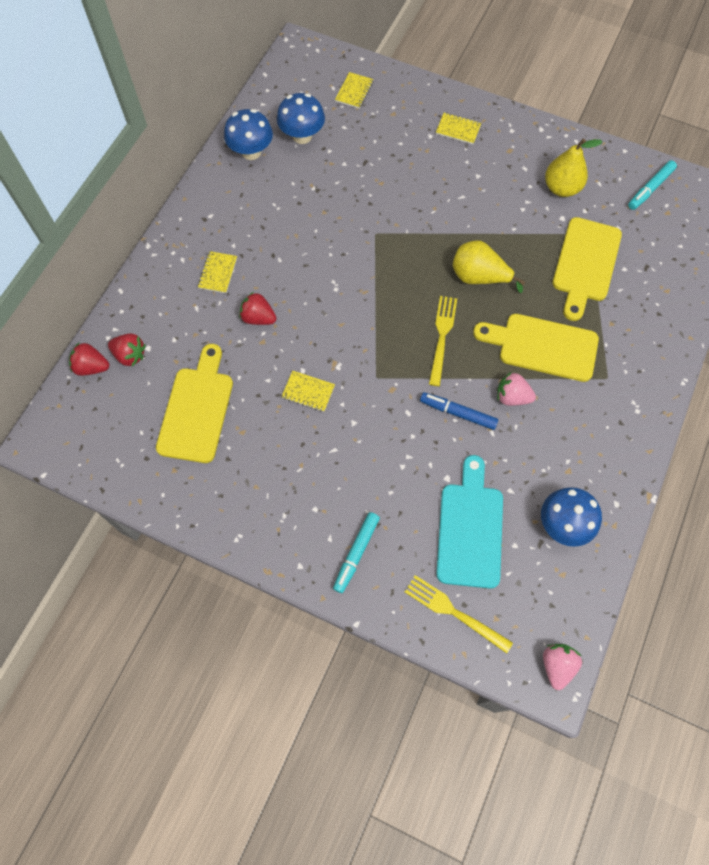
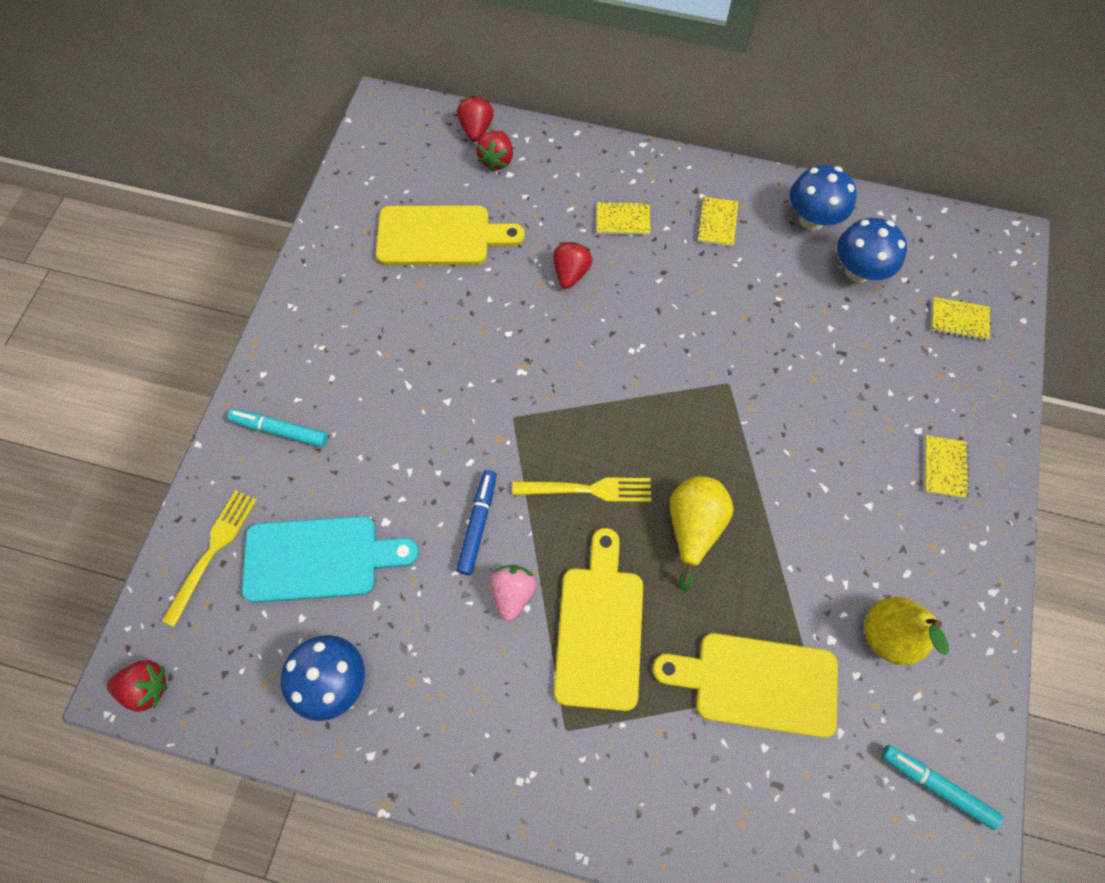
camera: 80 degrees right, 0 degrees up
(308, 392) = (480, 344): yellow notebook -> yellow notebook (717, 223)
(557, 665) = (147, 687): pink strawberry -> red strawberry

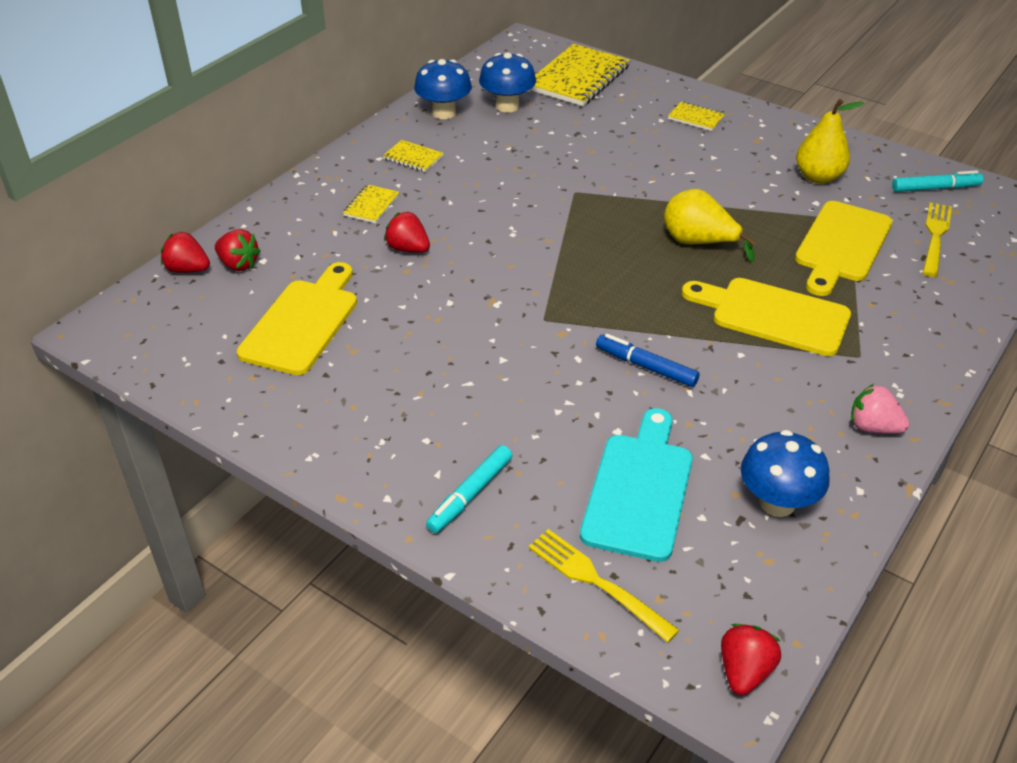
camera: 70 degrees left, 25 degrees down
(513, 593) = (723, 359): pink strawberry -> pink strawberry (873, 427)
(587, 489) = (639, 291): yellow fork -> yellow fork (935, 236)
(936, 786) = (934, 188): turquoise marker -> turquoise marker turned 150 degrees counterclockwise
(959, 320) = (578, 78): yellow notebook -> yellow notebook, size x2.13

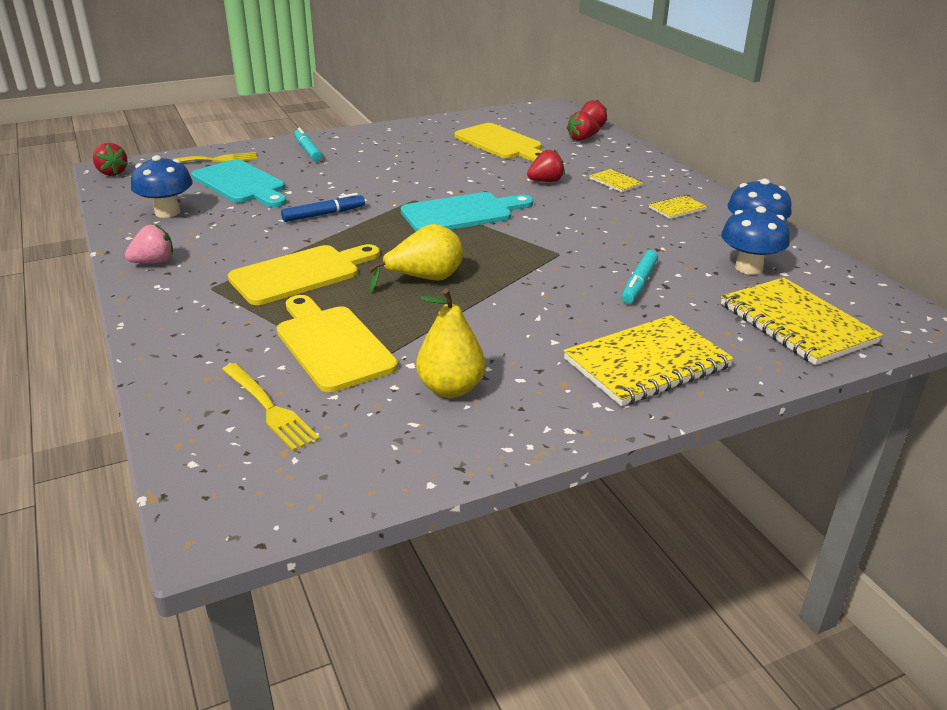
camera: 120 degrees right, 10 degrees down
(546, 273) = (462, 213): none -> turquoise cutting board
(696, 118) = (647, 363): yellow notebook -> yellow notebook, size x2.13
(934, 188) = (338, 462): turquoise marker -> turquoise marker (639, 283)

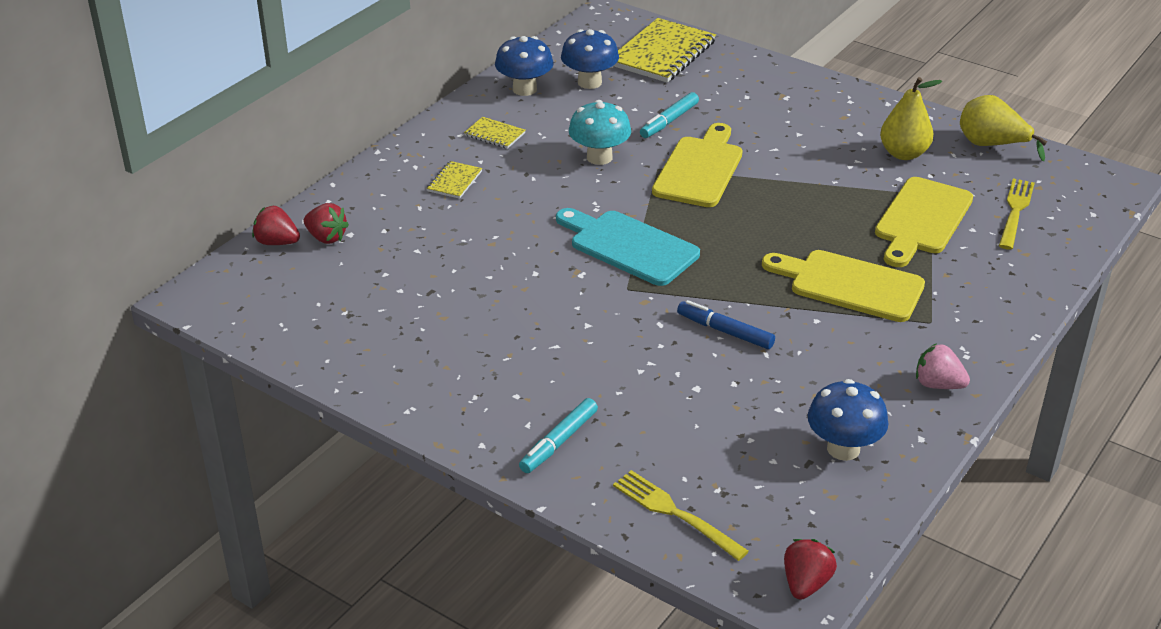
camera: 120 degrees left, 5 degrees up
(241, 184) = (716, 438): turquoise cutting board -> none
(424, 279) = (780, 217): yellow pear -> yellow pear (991, 145)
(500, 143) = (393, 292): yellow cutting board -> yellow cutting board (700, 169)
(546, 181) = (493, 223): red strawberry -> none
(601, 236) = (599, 157): none -> turquoise mushroom
(639, 283) = (669, 121): turquoise marker -> turquoise marker turned 135 degrees clockwise
(647, 363) = (782, 94): yellow notebook -> none

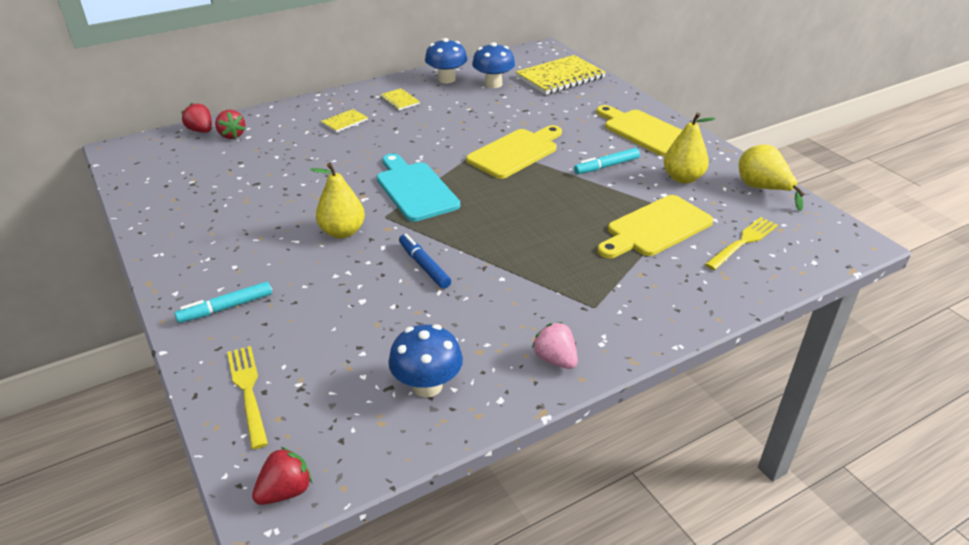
camera: 25 degrees right, 0 degrees up
(598, 320) = (342, 232): none -> yellow pear
(599, 157) = (453, 129): turquoise mushroom -> none
(669, 121) = (524, 118): turquoise marker -> turquoise marker (607, 166)
(850, 285) = (553, 260): yellow cutting board -> yellow cutting board (645, 131)

